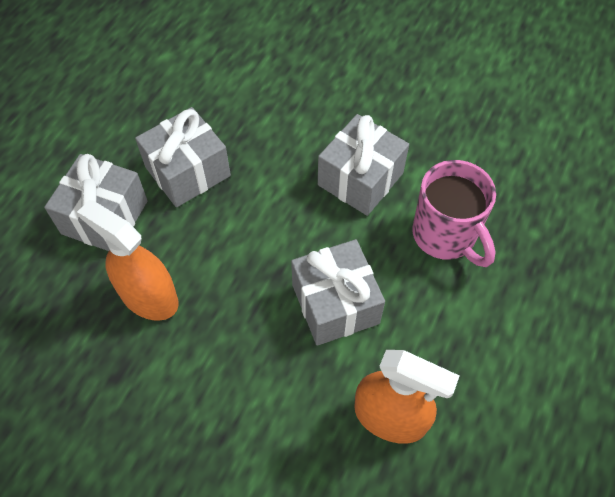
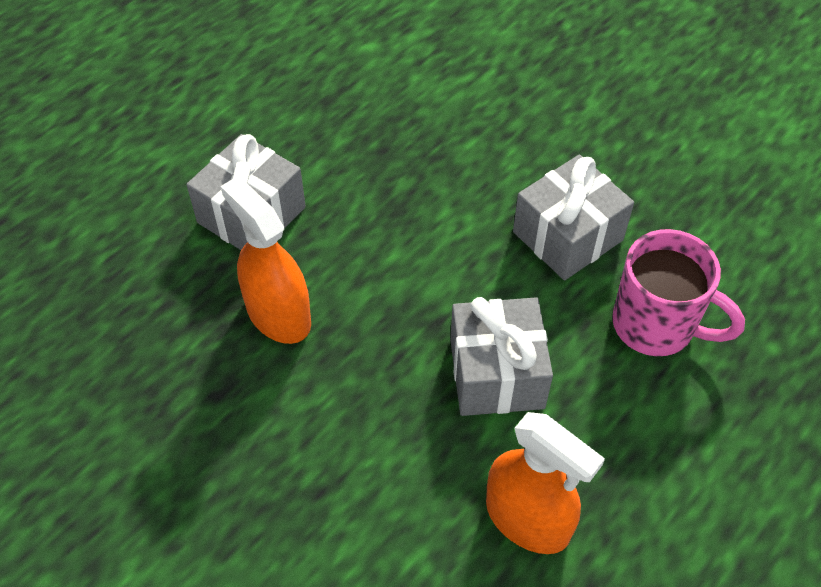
camera: 15 degrees right, 5 degrees down
(188, 171) = (361, 184): grey gift -> none
(445, 236) = (656, 325): pink mug -> pink mug turned 45 degrees counterclockwise

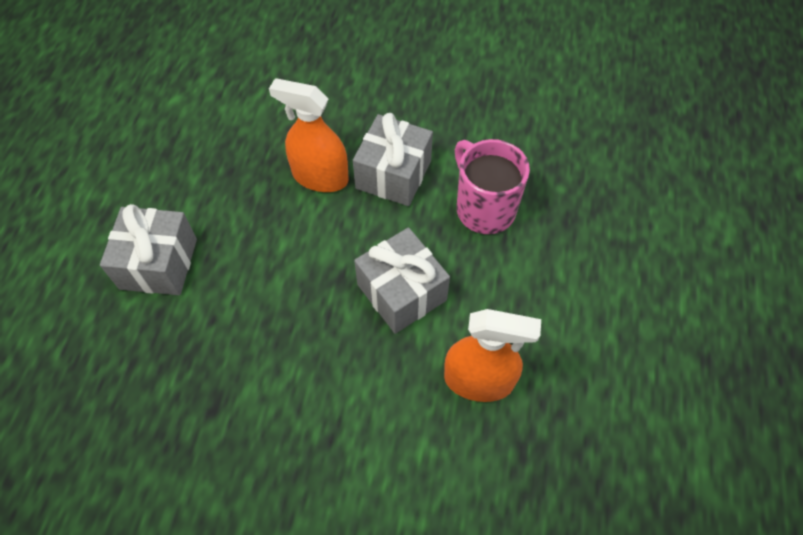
camera: 30 degrees left, 5 degrees up
(278, 315) = (224, 328): orange spray bottle -> orange spray bottle (320, 177)
(656, 325) = (484, 208): pink mug -> pink mug turned 120 degrees counterclockwise

